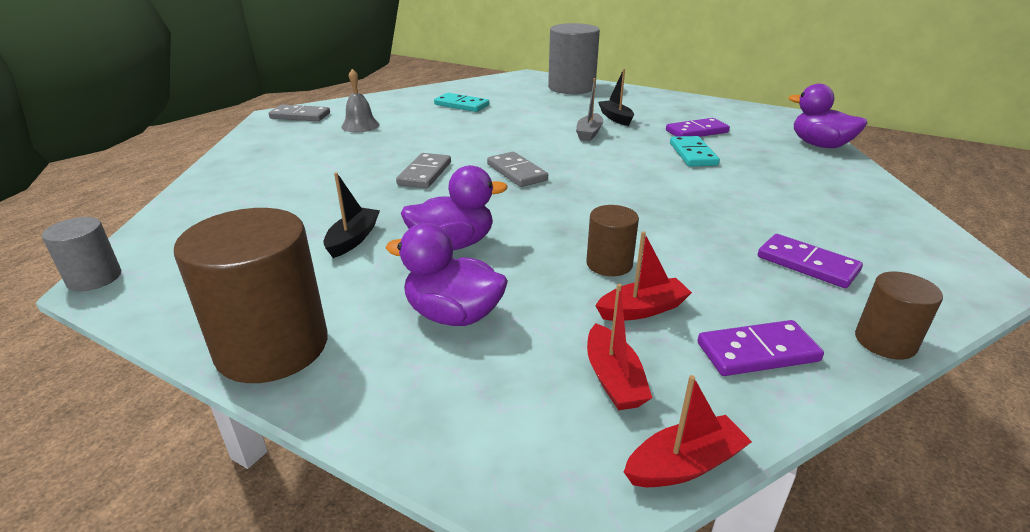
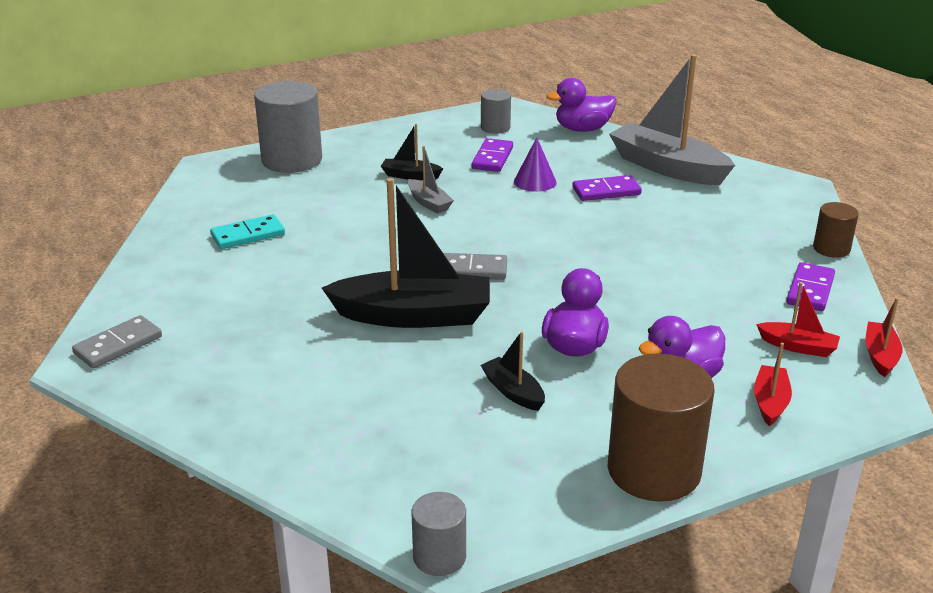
camera: 55 degrees left, 0 degrees up
(360, 125) = (220, 314): grey bell -> none
(424, 173) = (414, 315): grey domino -> black boat
(609, 264) = (671, 293): brown cylinder -> none
(642, 309) = (737, 306): red boat -> red boat (770, 402)
(693, 154) = (535, 181): turquoise domino -> purple cone
(744, 119) = (495, 127): none -> grey cylinder
(807, 264) = (738, 227): purple domino -> purple domino (606, 191)
(841, 196) = (667, 167): none -> grey boat

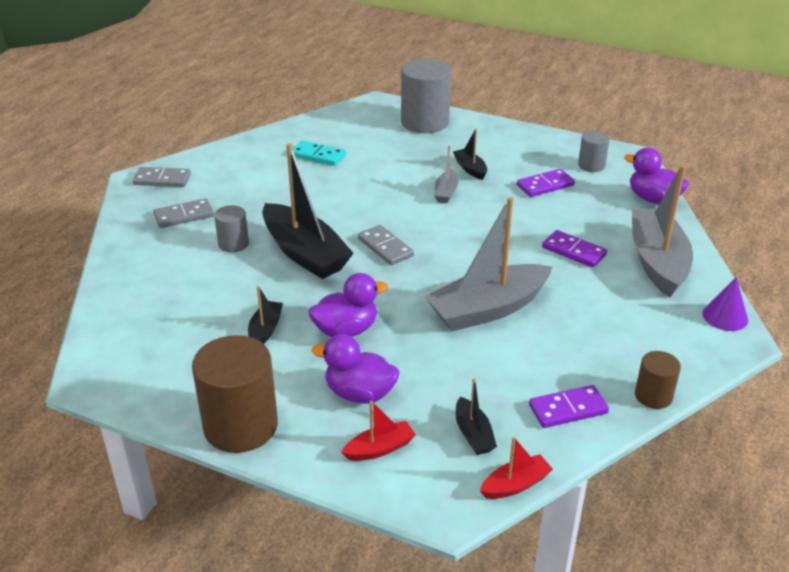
camera: 50 degrees right, 5 degrees up
(221, 360) = (184, 216): none -> grey domino
(439, 557) = (79, 378): grey cylinder -> grey cylinder (233, 244)
(535, 181) = (539, 216): purple cone -> purple cone (725, 316)
(635, 264) = (488, 309): none -> grey boat
(798, 346) = (473, 434): red boat -> black boat

